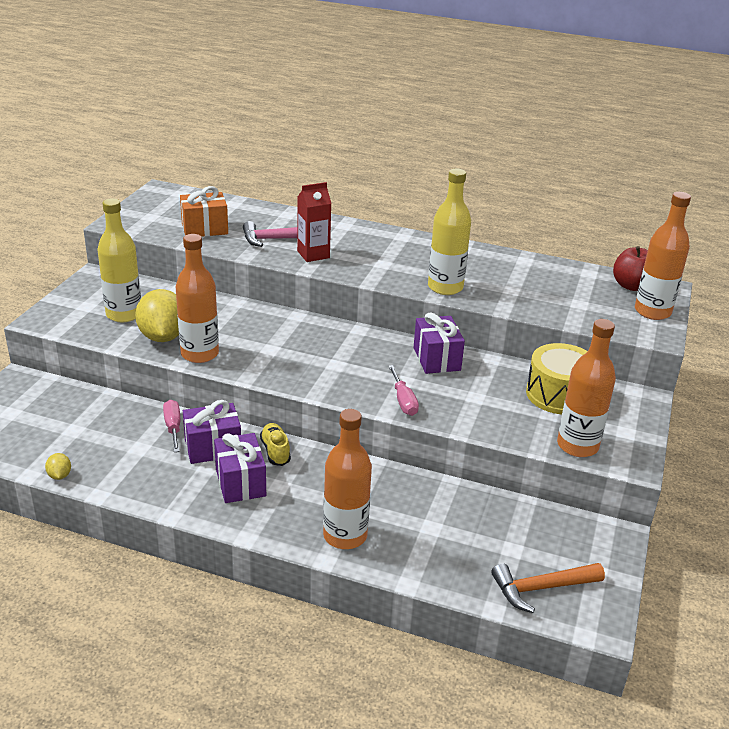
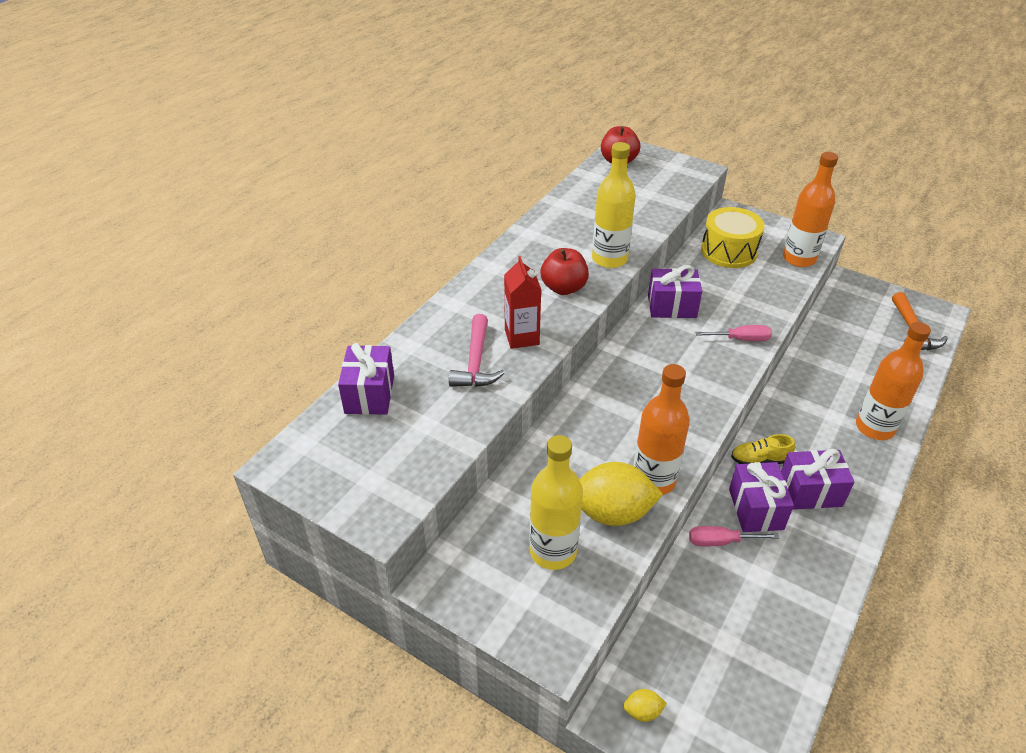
camera: 75 degrees left, 10 degrees up
(59, 475) = (813, 655): yellow lemon -> yellow lemon (642, 711)
(204, 229) = (428, 425): orange gift -> none
(230, 207) = (369, 394): none -> purple gift
(388, 268) = (563, 288): none -> red apple
(652, 312) = (662, 162): orange bottle -> none

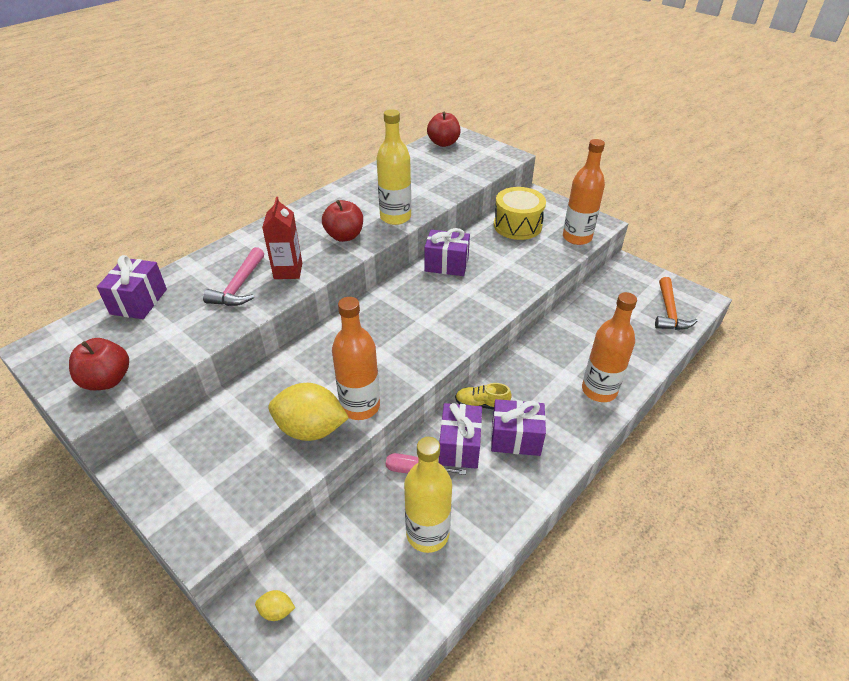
camera: 10 degrees right, 0 degrees up
(387, 490) = (107, 380): none -> red apple
(553, 551) = (243, 454): yellow bottle -> yellow bottle (427, 534)
(741, 339) = (495, 298): pink screwdriver -> none

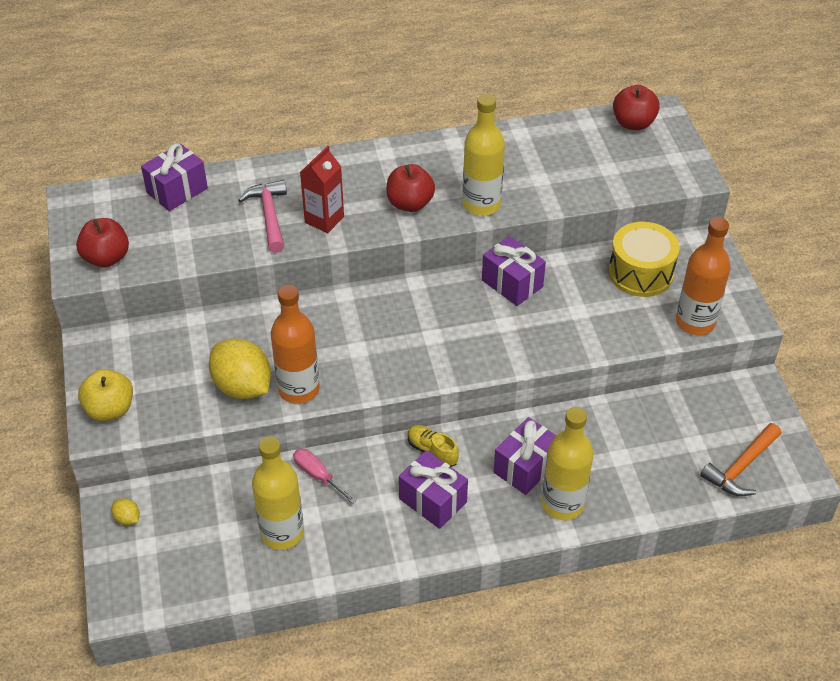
camera: 35 degrees right, 5 degrees up
(198, 515) = (110, 409): none -> yellow apple
(239, 286) = (269, 215): pink hammer -> pink hammer turned 120 degrees clockwise
(459, 446) = (375, 478): purple gift -> purple gift (525, 467)
(599, 390) = (563, 504): orange bottle -> yellow bottle

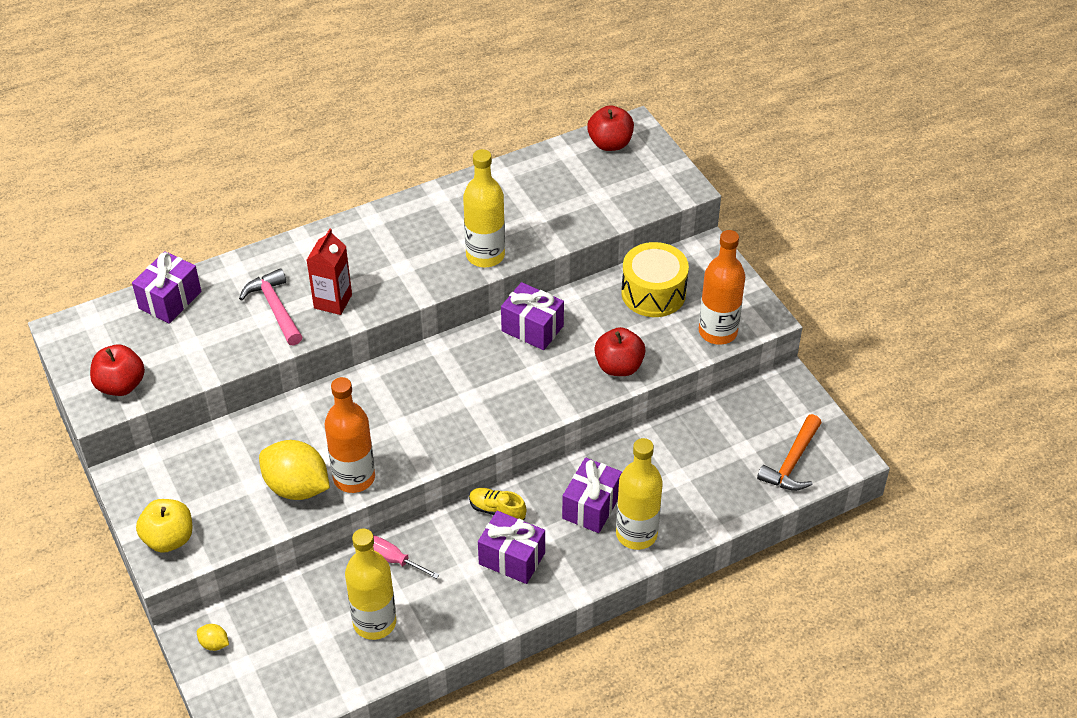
camera: 15 degrees left, 0 degrees up
(410, 204) = (414, 268): red apple -> red apple (619, 366)

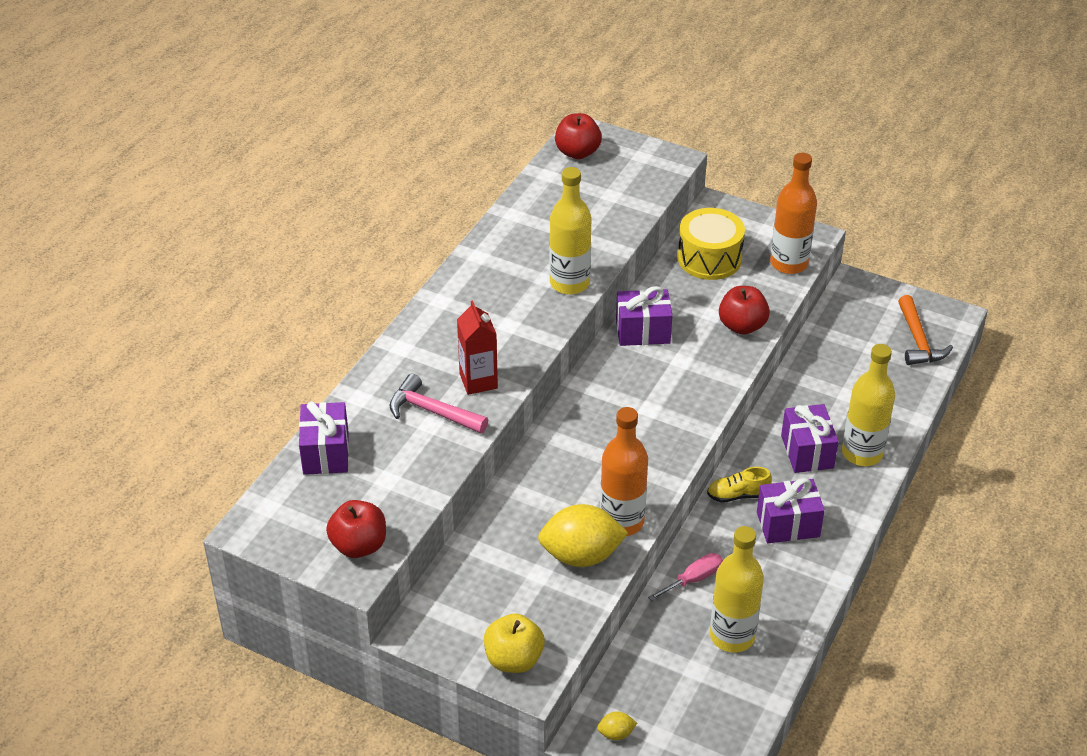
camera: 35 degrees left, 5 degrees down
(392, 559) = (693, 579): pink screwdriver -> pink screwdriver turned 150 degrees clockwise

